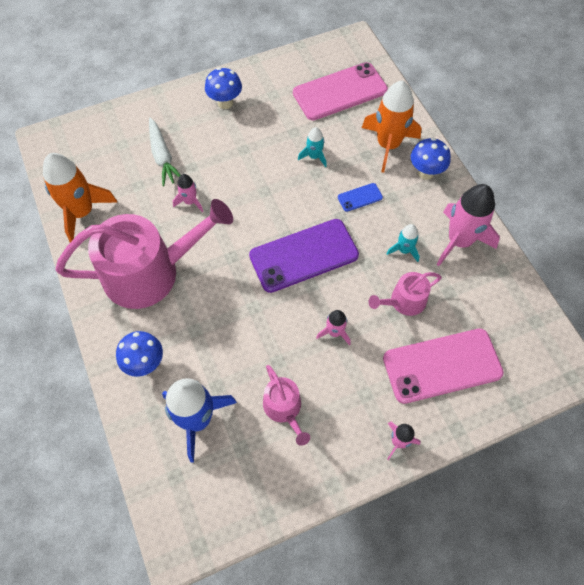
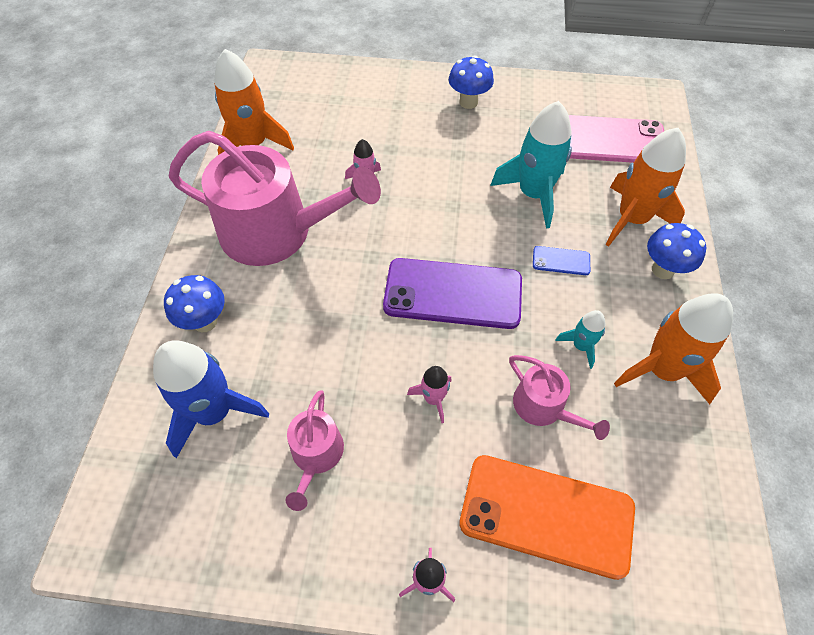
camera: 30 degrees right, 5 degrees down
(162, 156) = (368, 126): white carrot -> none
(314, 156) = (533, 194): turquoise rocket -> turquoise rocket, size x2.02
(404, 301) = (544, 407): pink watering can -> pink watering can turned 135 degrees counterclockwise
(442, 365) = (546, 514): pink phone -> orange phone
(459, 241) = (662, 370): pink rocket -> orange rocket

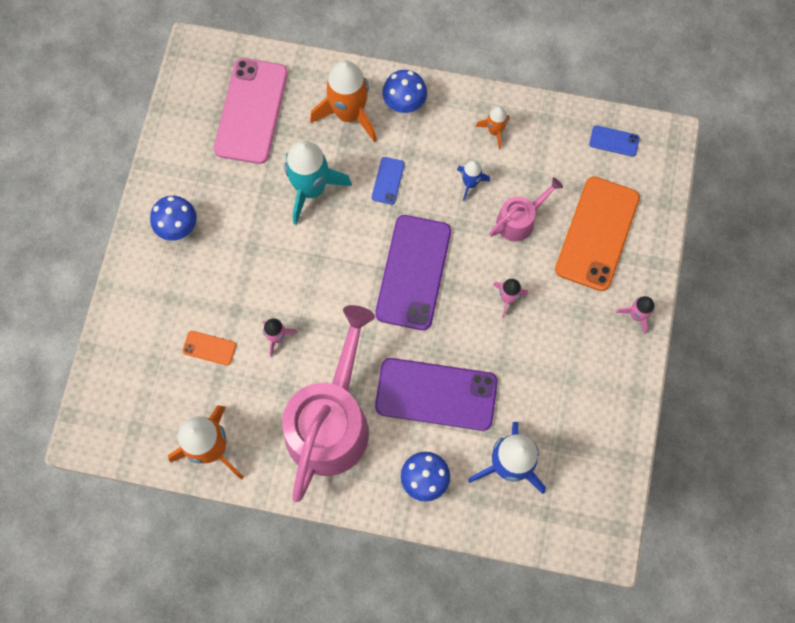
camera: 85 degrees left, 15 degrees up
(305, 326) = (436, 394): none -> purple phone
(316, 455) = (547, 386): pink watering can -> none
(351, 134) = (209, 348): none -> orange phone
(580, 346) = (470, 183): turquoise rocket -> blue rocket
(662, 370) = (494, 131): orange rocket -> orange rocket, size x0.50
(701, 536) = (614, 141): none -> blue phone

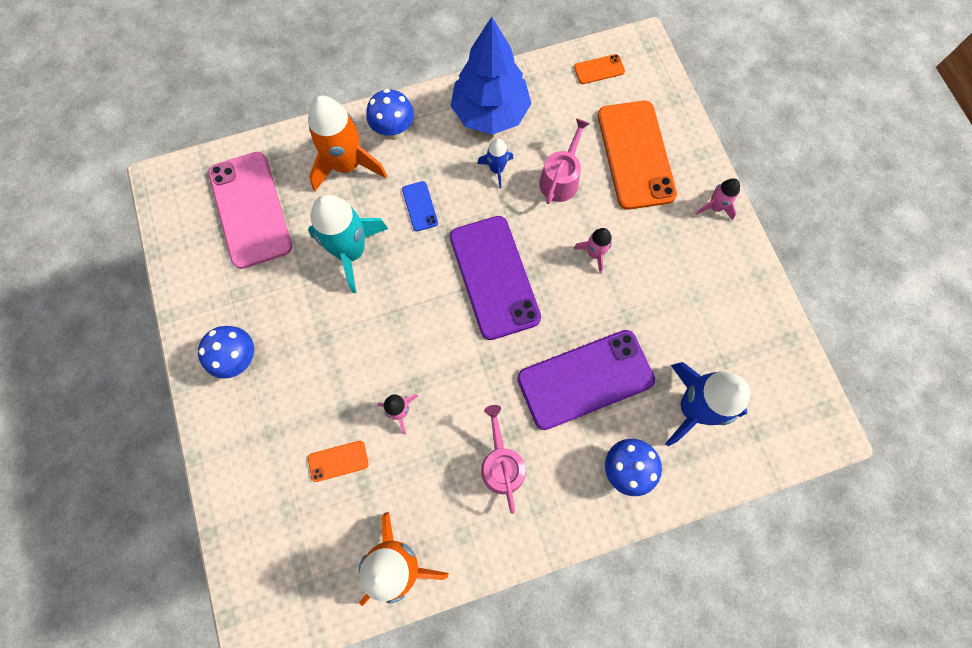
camera: 30 degrees left, 0 degrees up
(330, 421) = (502, 464): pink watering can -> pink watering can, size x0.47
(494, 131) = (490, 113): orange rocket -> blue tree
(614, 141) = (599, 69): blue phone -> orange phone

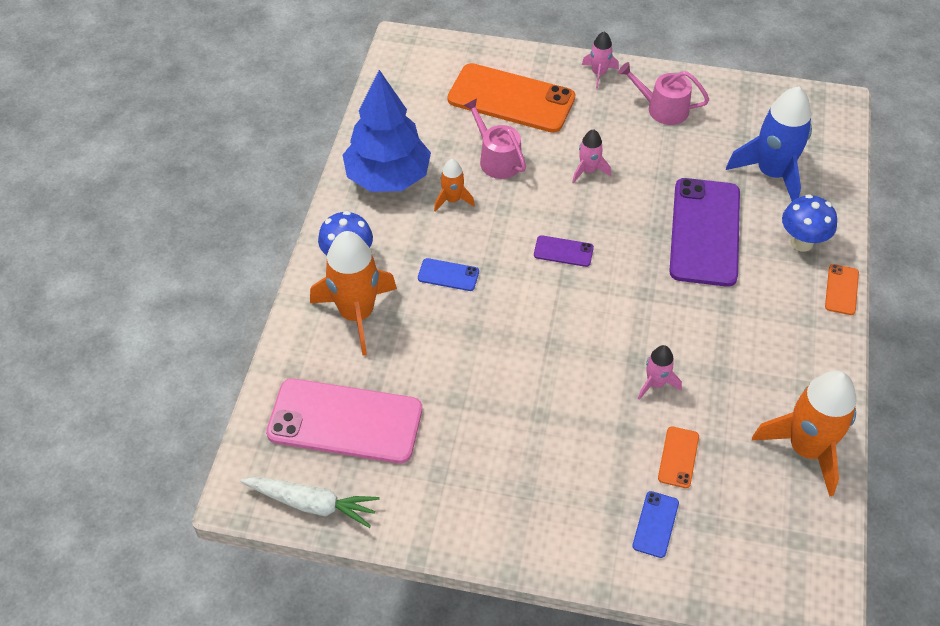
camera: 60 degrees left, 20 degrees down
(174, 226) = (312, 504): none -> white carrot
(239, 359) = (515, 501): blue mushroom -> none
(268, 471) = (655, 524): none -> blue phone
(351, 251) = (458, 352): turquoise rocket -> none
(494, 277) = (563, 251): purple phone -> purple phone, size x0.43
(496, 169) = (452, 200): blue rocket -> orange rocket
(502, 464) = (751, 327): pink watering can -> pink watering can (662, 109)
(599, 69) = (405, 82): orange phone -> orange phone (841, 290)

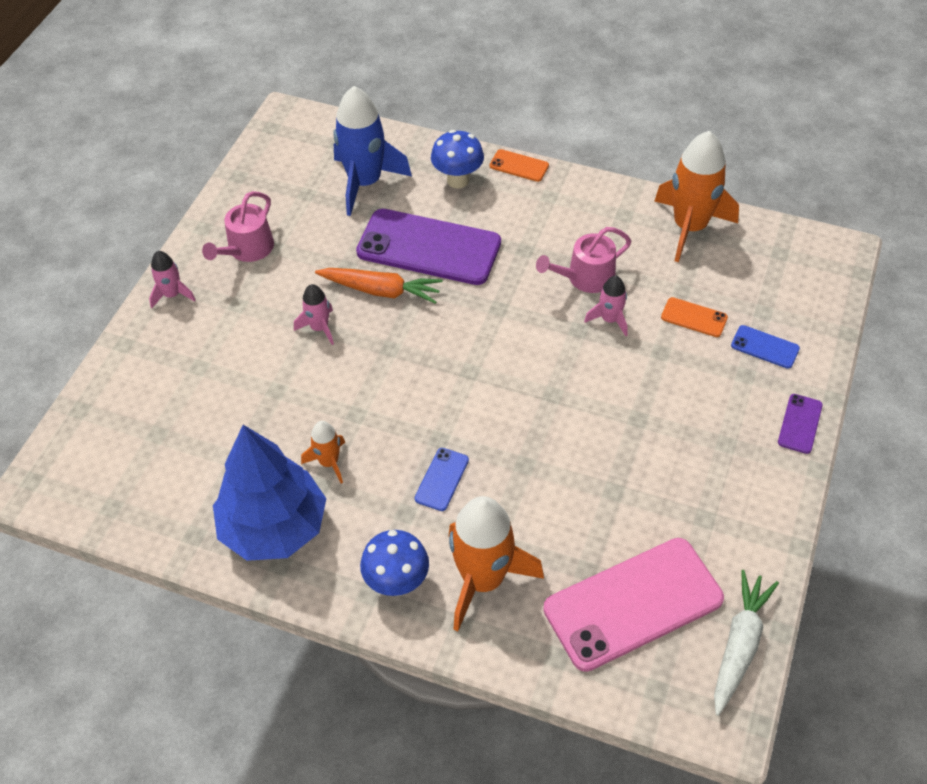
camera: 80 degrees left, 0 degrees up
(345, 421) = (633, 603): pink phone -> pink phone turned 45 degrees clockwise
(497, 159) = (277, 410): pink watering can -> pink watering can (586, 277)
(511, 99) = (183, 383): orange phone -> none
(563, 251) = (430, 367): purple phone -> purple phone (800, 424)
(642, 205) = (380, 290): none -> orange carrot

